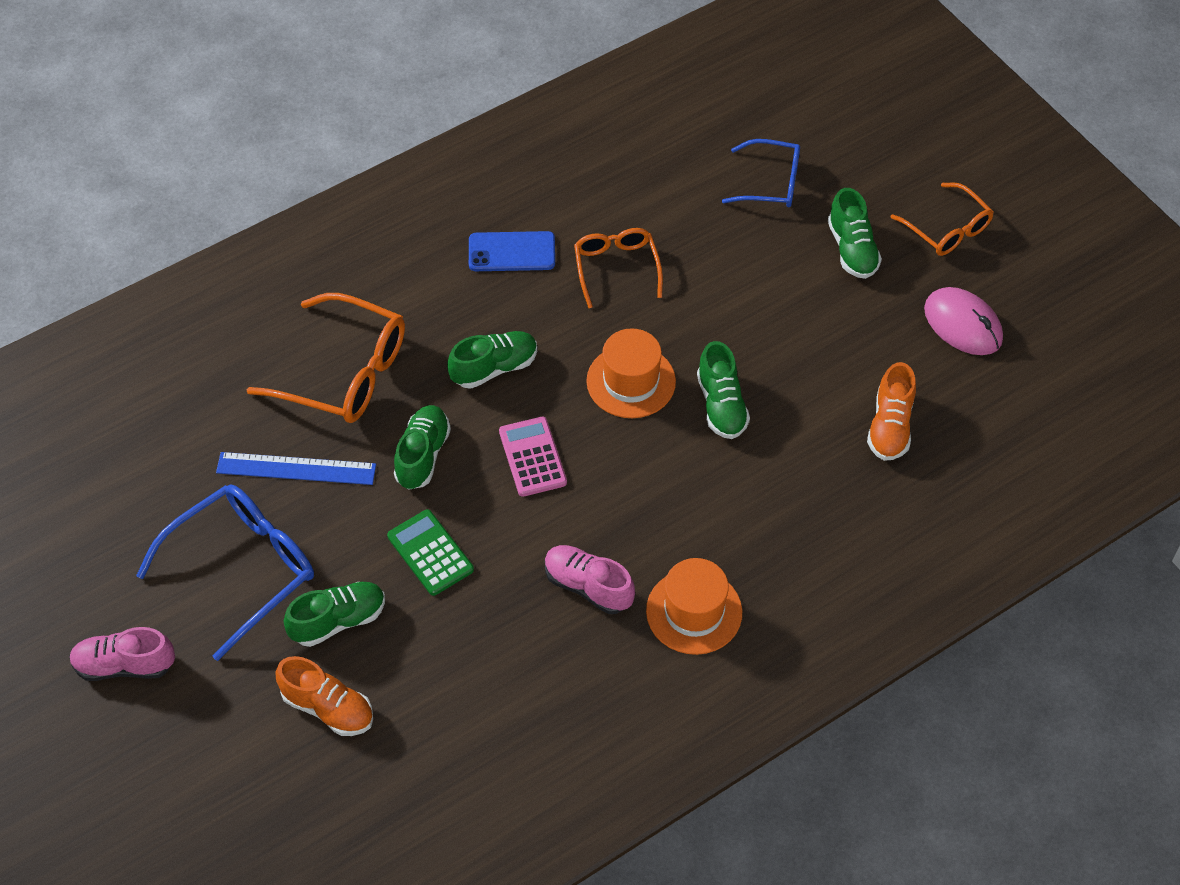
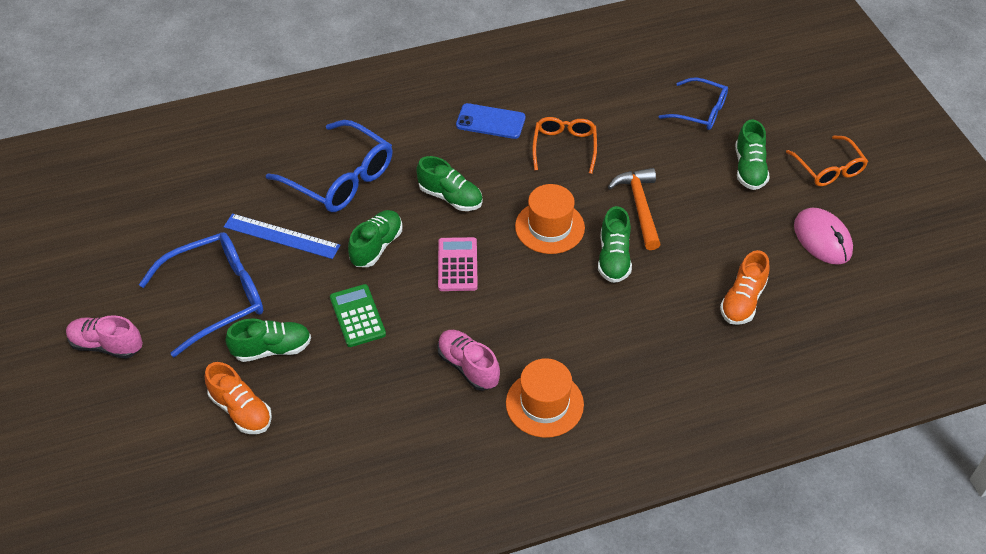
camera: 15 degrees right, 5 degrees down
(346, 373) = (341, 179): orange glasses -> blue glasses
(494, 368) = (450, 197): green shoe -> green shoe turned 45 degrees clockwise
(733, 330) = (640, 207): none -> orange hammer

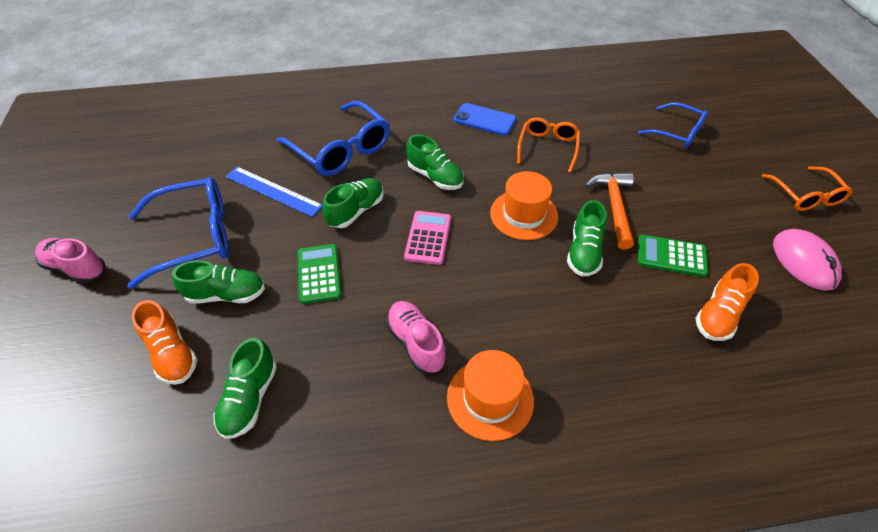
camera: 10 degrees right, 0 degrees up
(698, 250) = (671, 256): none -> green calculator
(749, 169) = (725, 186): green shoe -> green shoe (250, 398)

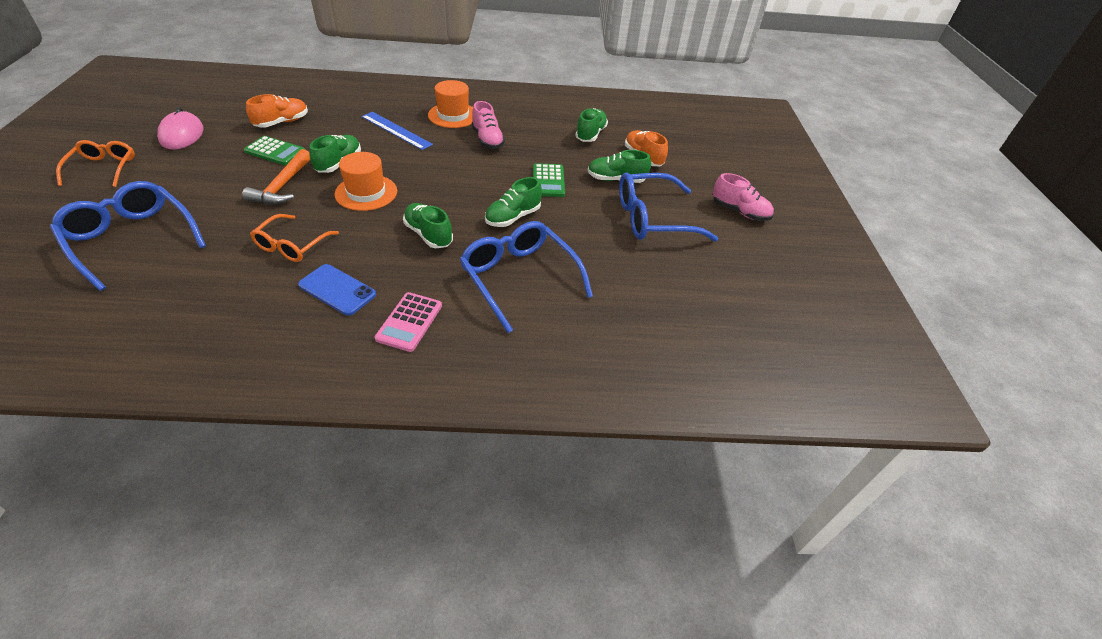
camera: 175 degrees left, 5 degrees down
(273, 191) = (590, 246): blue ruler -> blue ruler (396, 130)
(428, 238) = (456, 189): pink calculator -> pink calculator (409, 322)
(678, 133) = (131, 239): blue glasses -> blue glasses, size x1.61

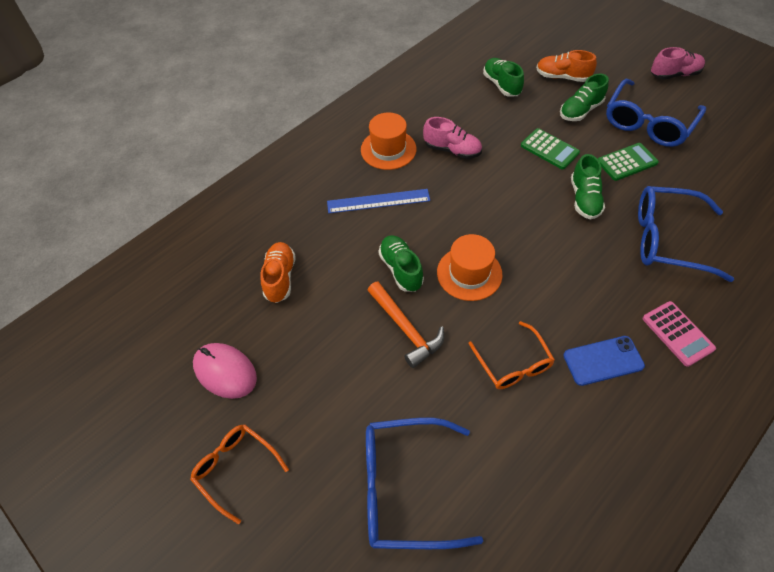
camera: 40 degrees left, 10 degrees up
(275, 151) = (334, 308): green calculator -> green calculator (627, 162)
(428, 235) = (568, 263): green shoe -> none

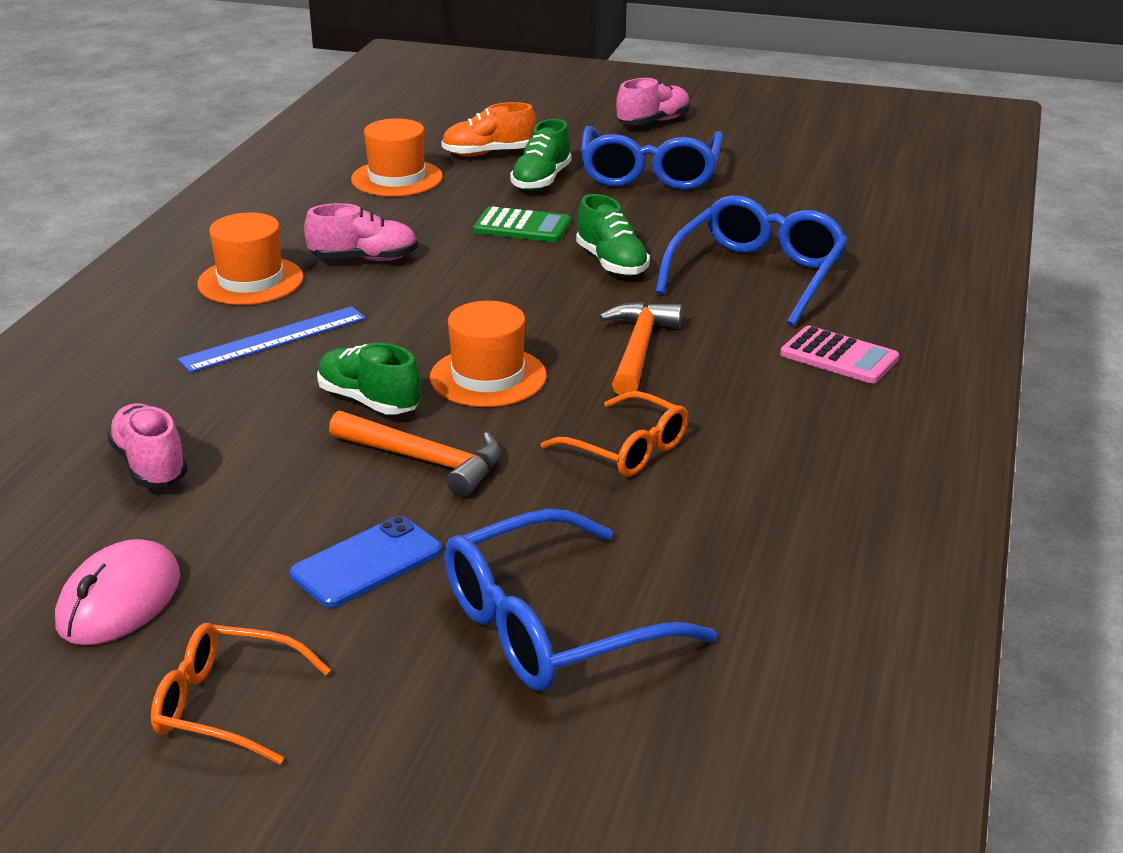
camera: 30 degrees left, 25 degrees down
(225, 371) = (119, 600): pink mouse -> pink mouse turned 75 degrees counterclockwise
(280, 278) = (150, 465): orange shoe -> pink shoe
(501, 85) = (397, 178): green shoe -> orange hat
(561, 282) = (638, 350): none -> orange hammer
(603, 360) = (756, 409): blue phone -> blue phone (366, 562)
(627, 162) = (648, 215): green calculator -> none
(666, 239) = (758, 274): blue glasses -> blue glasses turned 135 degrees clockwise

